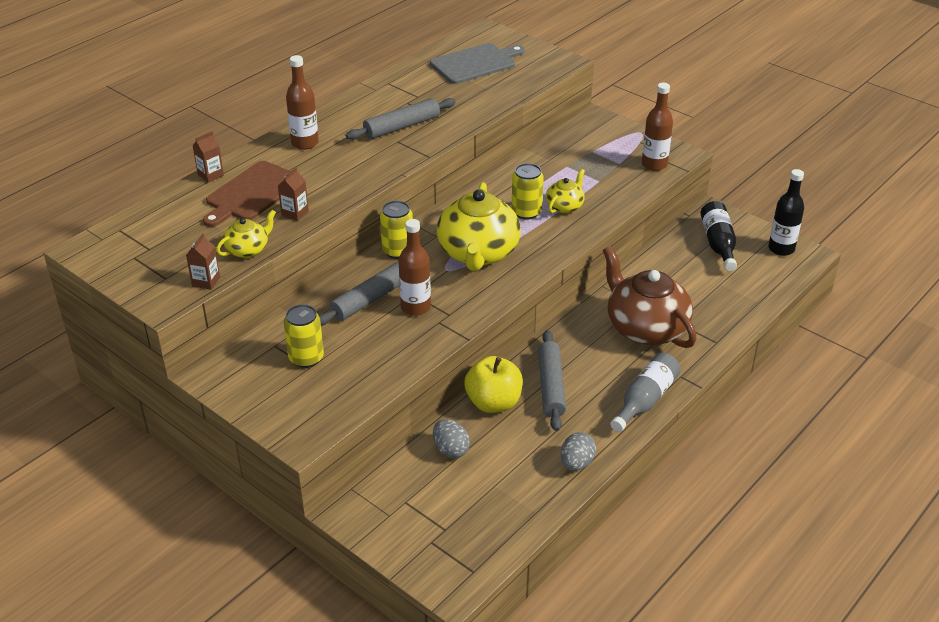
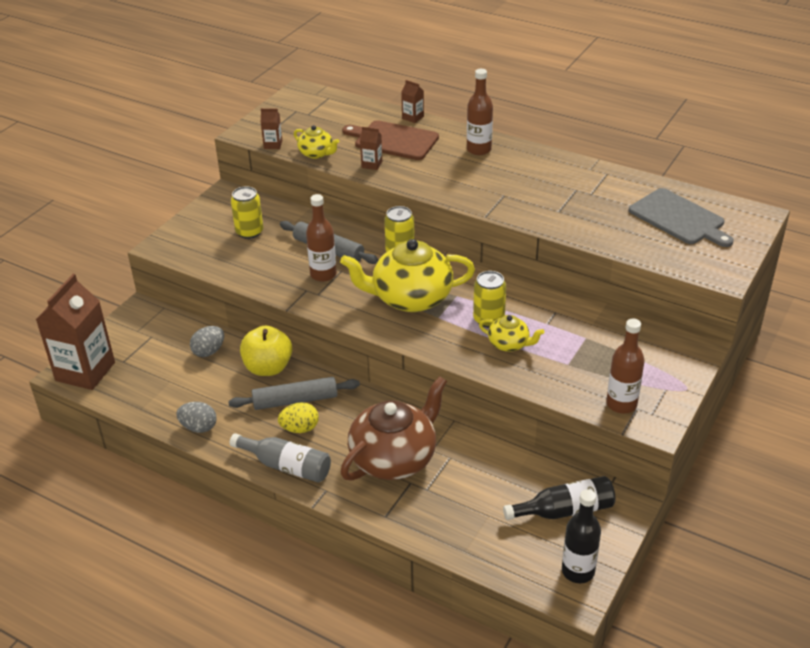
camera: 80 degrees right, 0 degrees up
(402, 127) = (530, 193): grey rolling pin -> none
(453, 567) = (85, 371): none -> brown carton
(593, 386) = (300, 428): none -> yellow egg

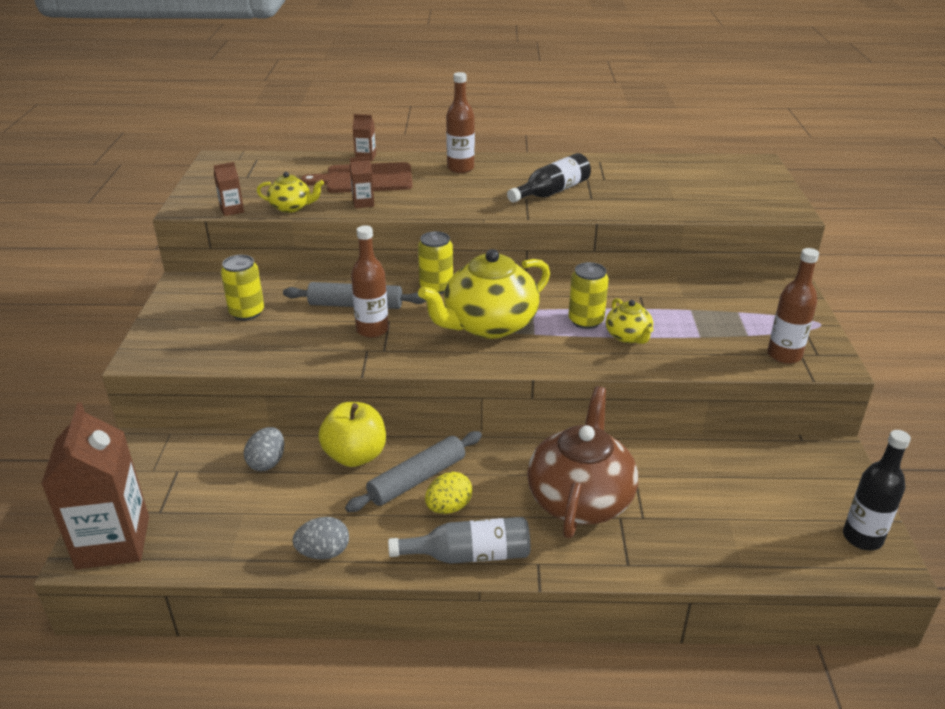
camera: 30 degrees left, 5 degrees down
(509, 344) = (628, 336): yellow teapot -> yellow teapot turned 75 degrees clockwise
(565, 510) = (790, 484): black bottle -> black bottle (552, 192)
(679, 218) = (700, 179): grey cutting board -> none

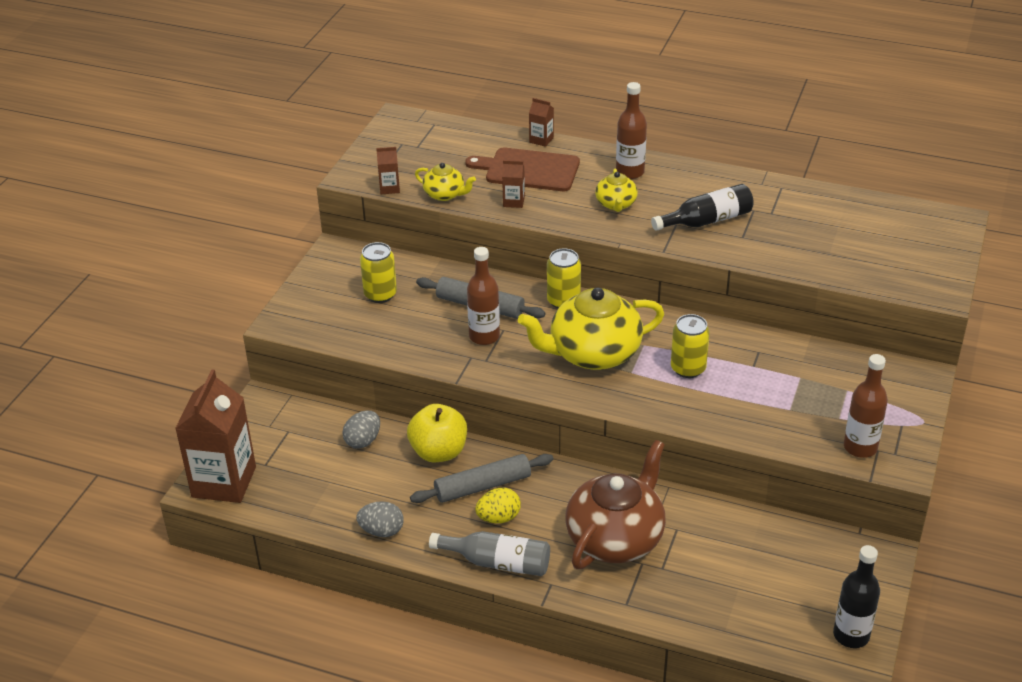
camera: 20 degrees right, 5 degrees up
(628, 336) = (719, 394): yellow teapot -> yellow teapot (616, 204)

